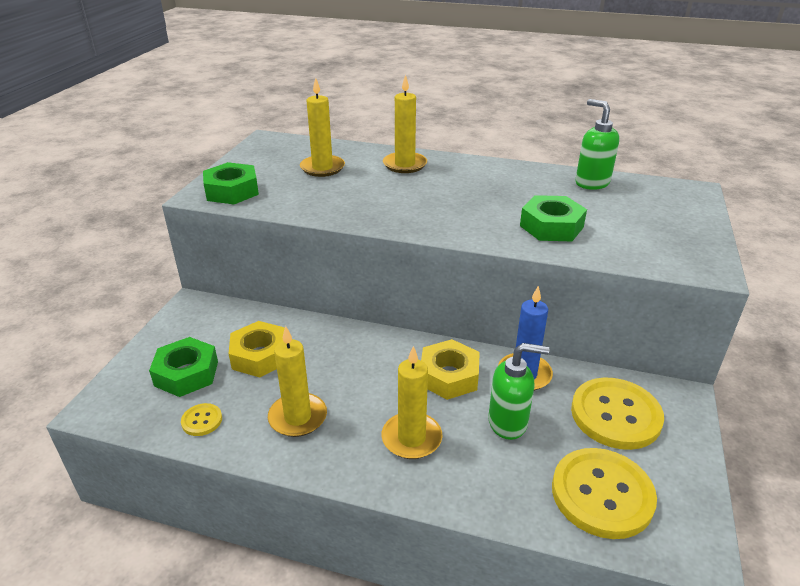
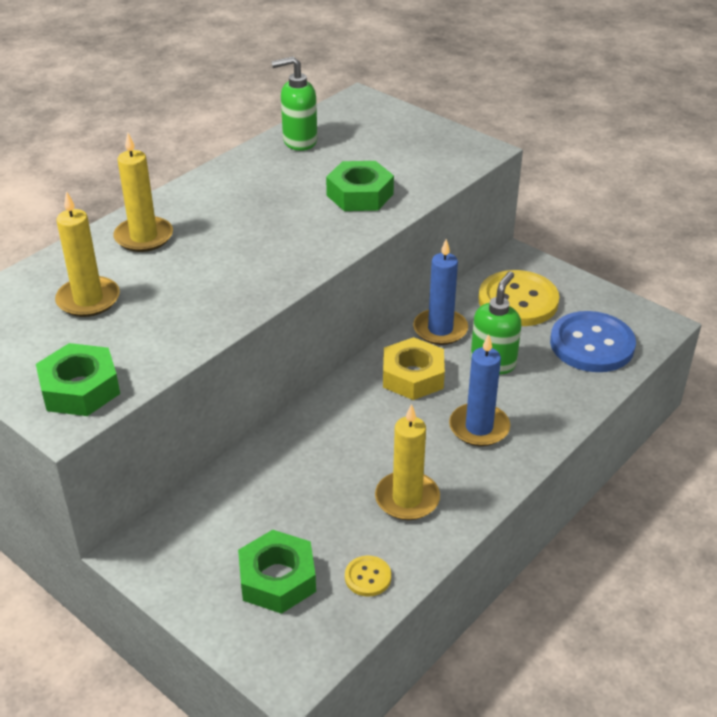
camera: 65 degrees left, 5 degrees up
(260, 355) = (288, 507): yellow nut -> none
(411, 438) = (479, 427): yellow candle -> blue candle
(602, 494) = (592, 344): yellow button -> blue button

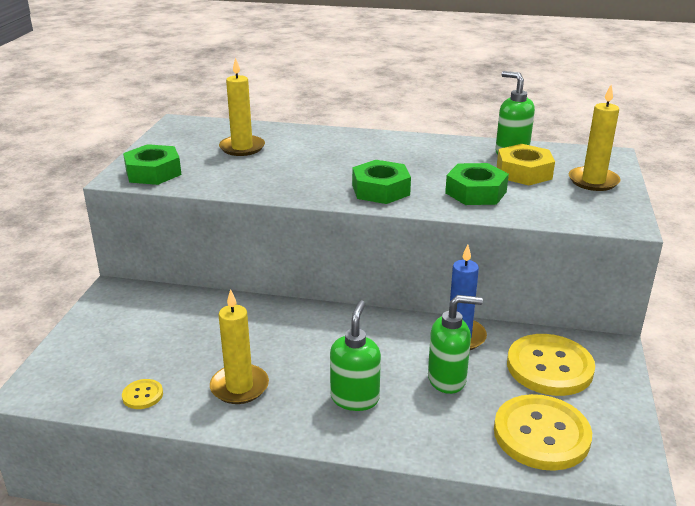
camera: 60 degrees right, 10 degrees down
(144, 237) = (325, 142): yellow candle -> yellow candle (593, 181)
(277, 579) = (119, 354): green nut -> green nut (380, 190)
(413, 376) = (385, 342): yellow nut -> yellow nut (524, 172)
(479, 427) = (355, 398): blue candle -> green soap dispenser
(592, 344) = (541, 434): blue button -> yellow button

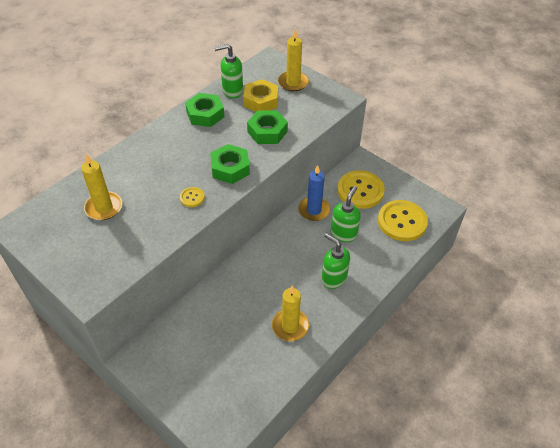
camera: 60 degrees left, 20 degrees up
(142, 395) = (266, 378): yellow button -> yellow button (192, 198)
(153, 172) = (98, 272): green nut -> green nut (205, 114)

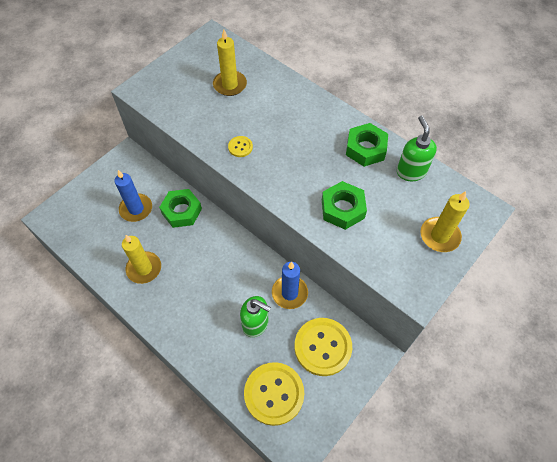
camera: 90 degrees right, 10 degrees up
(215, 342) = (136, 209): none -> blue candle
(230, 168) = (282, 176): green nut -> green nut (182, 211)
(261, 101) = (397, 201): yellow nut -> none
(333, 278) = (196, 310): green soap dispenser -> none

